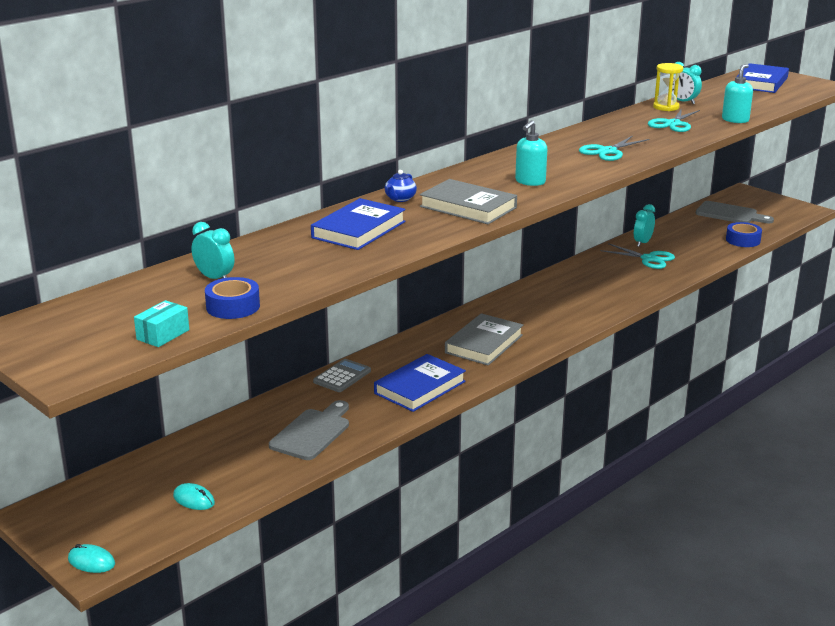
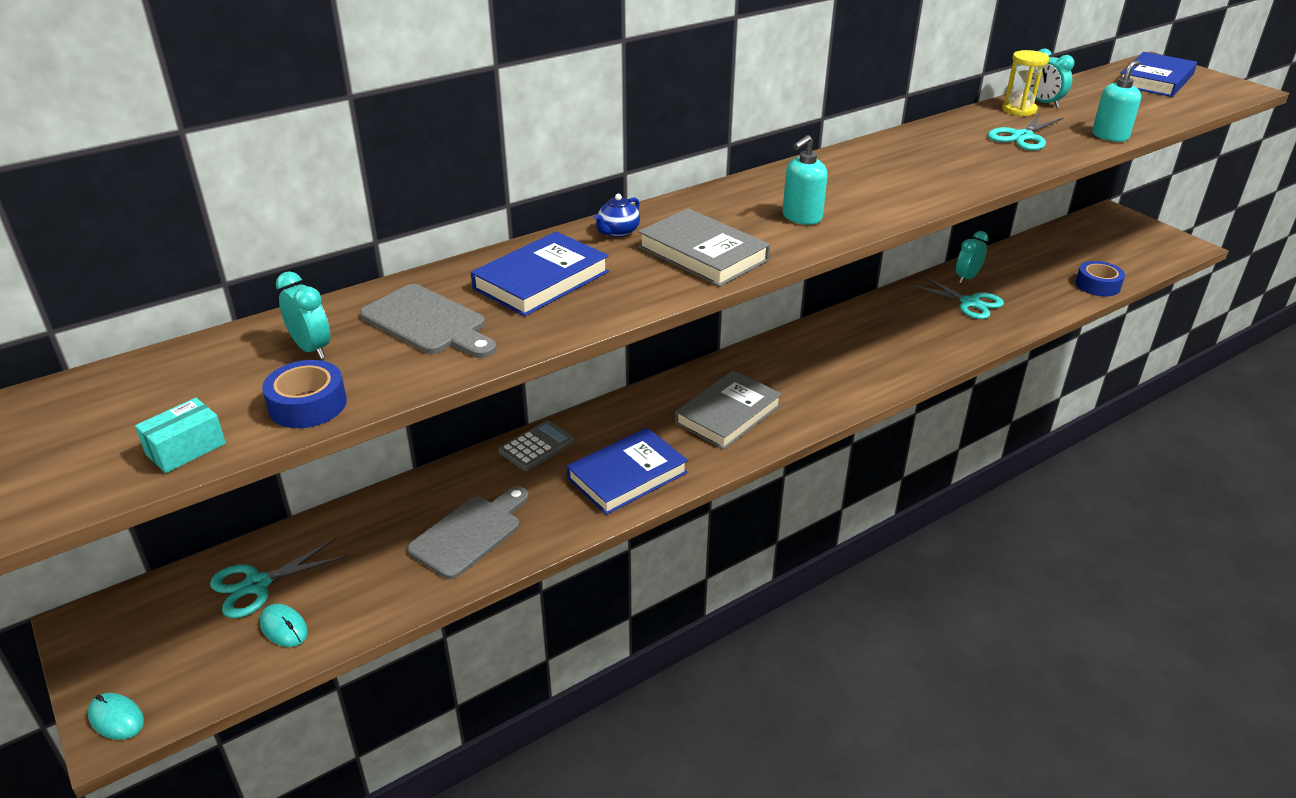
camera: 10 degrees right, 10 degrees up
(607, 151) = (922, 175): turquoise scissors -> turquoise scissors (257, 584)
(730, 214) = (1087, 244): grey cutting board -> grey cutting board (428, 323)

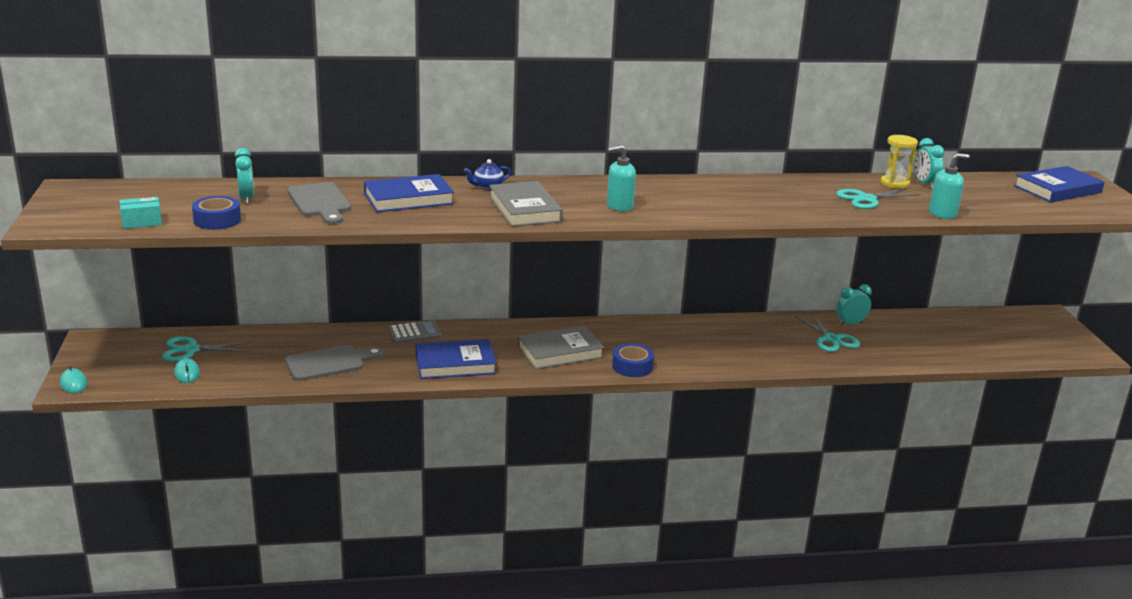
camera: 25 degrees right, 10 degrees down
(1097, 285) = (963, 357): blue tape -> blue tape (632, 367)

